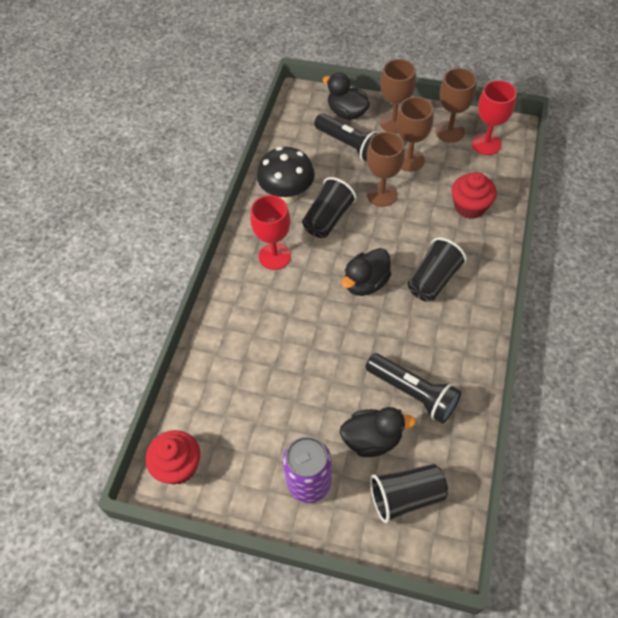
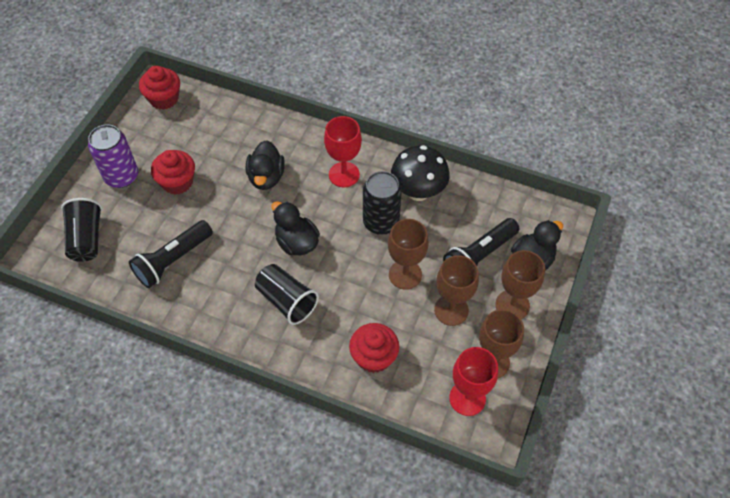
camera: 95 degrees right, 0 degrees up
(308, 415) = (177, 182): none -> red cupcake
(328, 219) = (381, 222): black cup -> black can
(372, 439) = (141, 223): black duck -> black duck (266, 177)

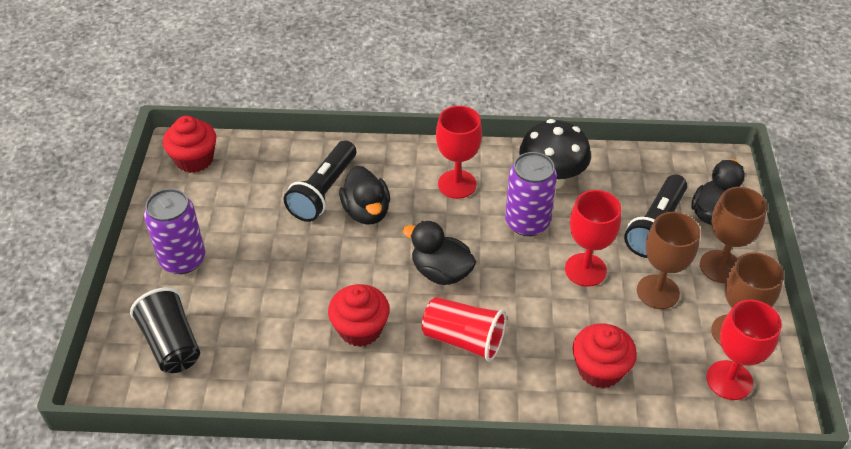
camera: 20 degrees left, 10 degrees down
(173, 260) = (298, 336): black flashlight -> black flashlight (323, 191)
(177, 182) = (258, 246): red cupcake -> red cupcake (360, 329)
(287, 301) = (463, 339): black cup -> red cup
(381, 222) = (527, 222): black can -> purple can
(405, 274) = (585, 270): brown goblet -> red goblet

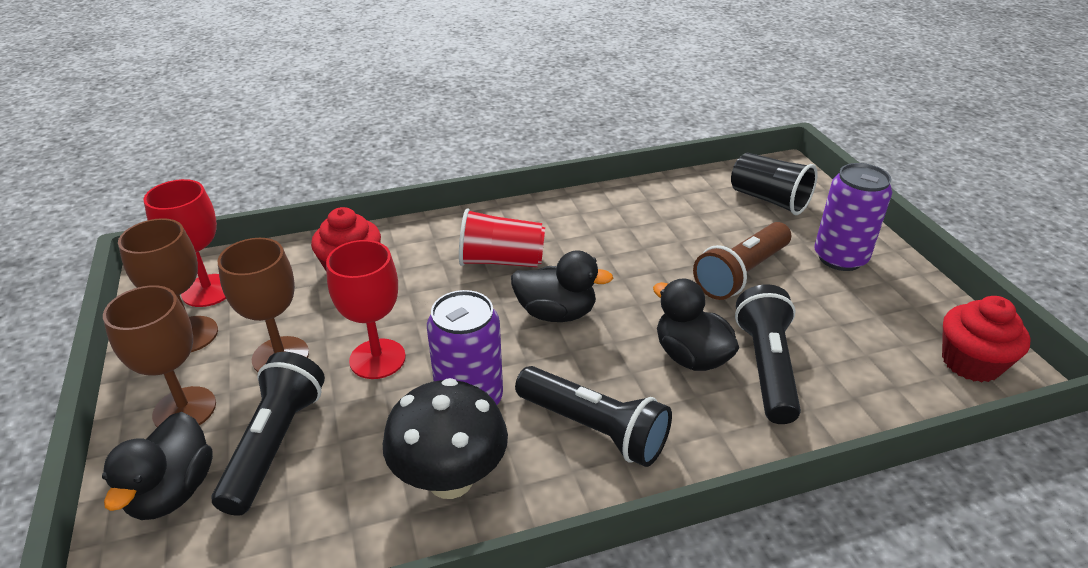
camera: 160 degrees right, 10 degrees down
(274, 267) = (741, 274): none -> brown flashlight
(360, 329) = (610, 246): red cupcake -> none
(457, 184) = (593, 429): red goblet -> black flashlight

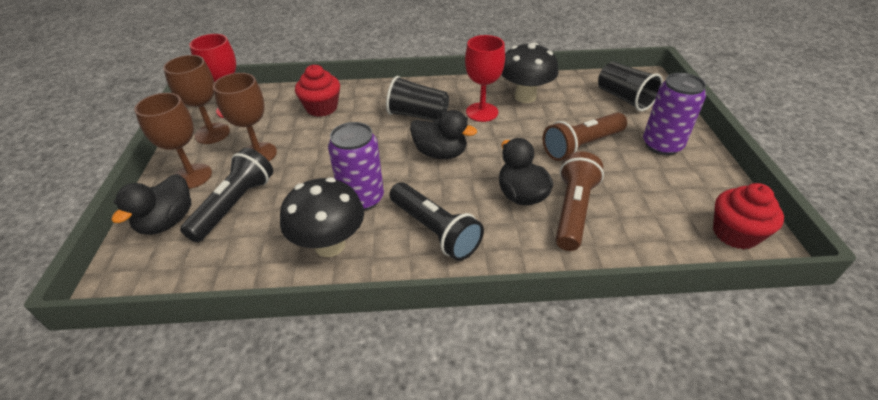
camera: 15 degrees right, 5 degrees up
(377, 359) = (315, 164): red goblet -> red goblet (482, 112)
(501, 261) = (418, 115): red cup -> black cup
(639, 214) = (525, 97): none -> black mushroom
(766, 367) = (573, 211): black flashlight -> brown flashlight

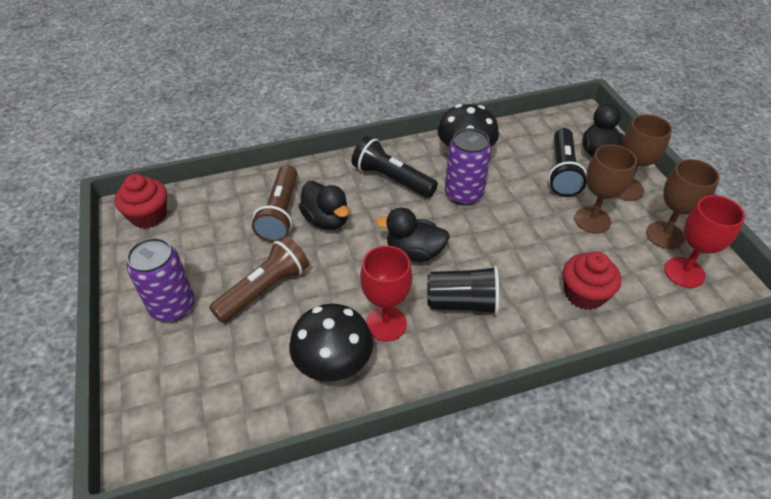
camera: 165 degrees right, 5 degrees up
(624, 98) = (193, 390): black cup -> none

